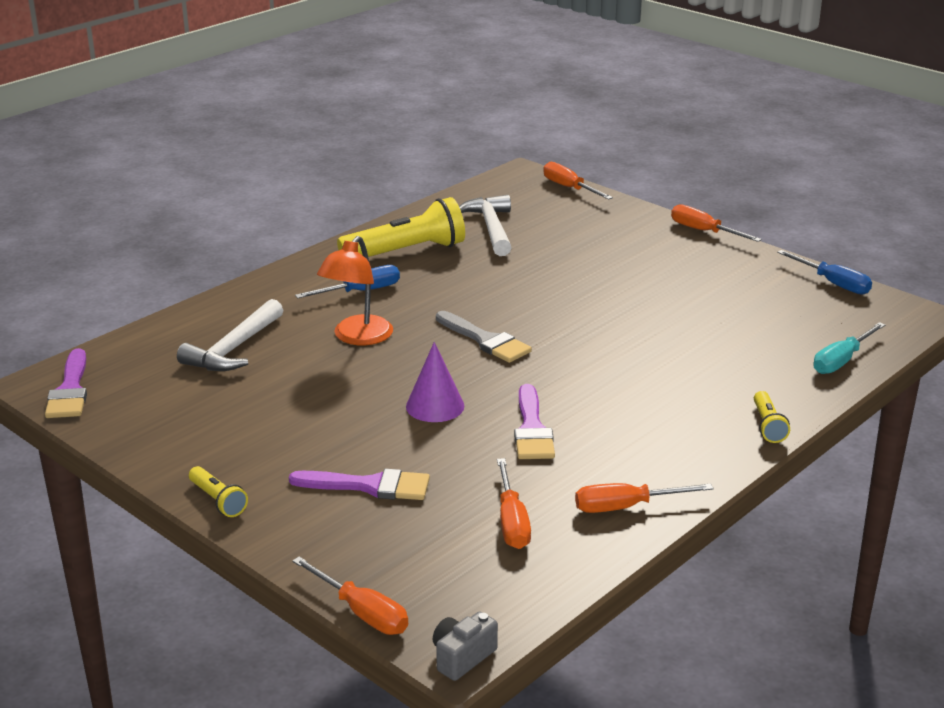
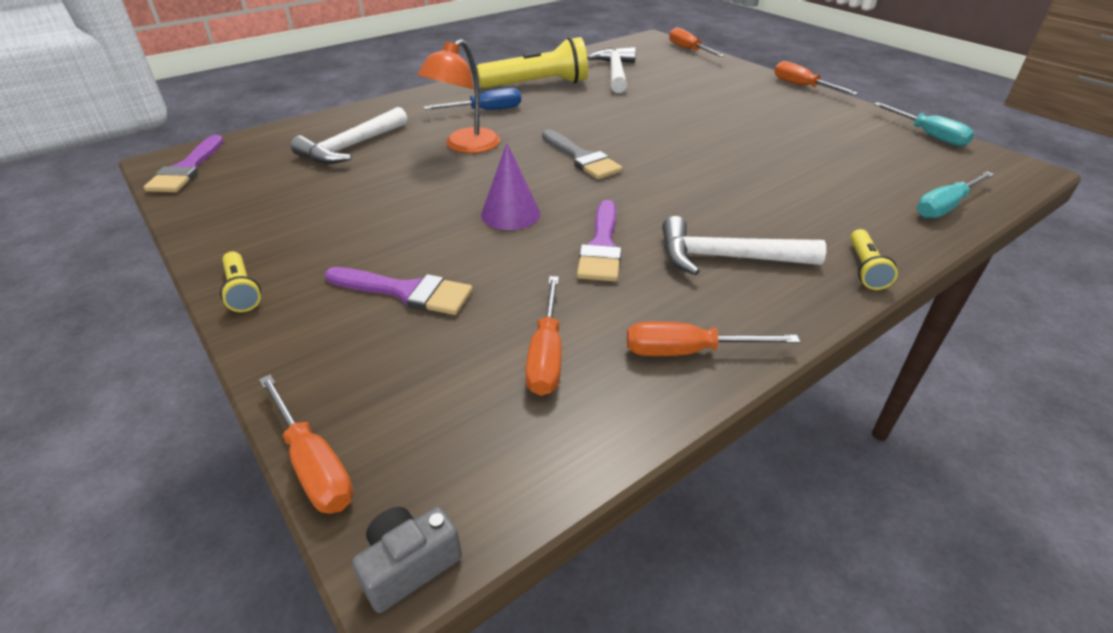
camera: 10 degrees right, 10 degrees up
(647, 428) = (727, 257): none -> white hammer
(833, 283) = (928, 135): blue screwdriver -> turquoise screwdriver

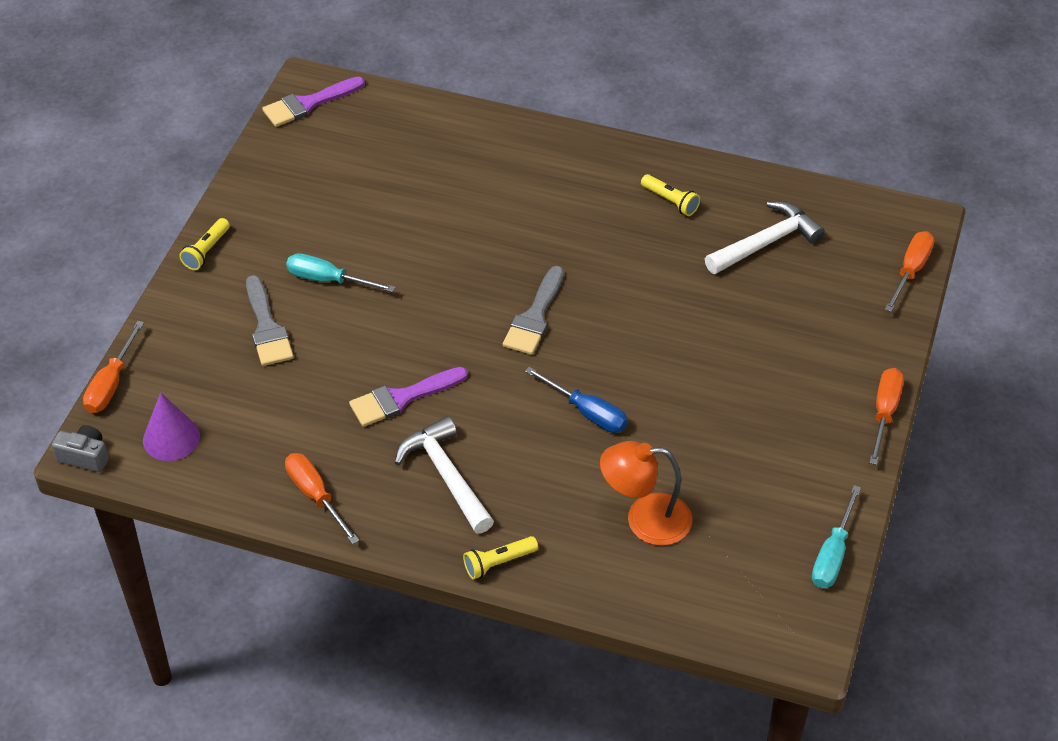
camera: 55 degrees right, 10 degrees up
(351, 147) = (423, 165): white hammer -> none
(406, 292) = (267, 327): purple brush -> grey brush
(465, 146) = (487, 231): orange lamp -> orange lamp (645, 520)
(485, 110) = (571, 201): blue screwdriver -> blue screwdriver (587, 412)
(510, 214) = (404, 323): purple cone -> purple cone (171, 438)
(537, 85) = (670, 201): yellow flashlight -> yellow flashlight, size x0.48
(546, 354) = (260, 429): orange screwdriver -> none
(945, 207) = (659, 596): turquoise screwdriver -> turquoise screwdriver (328, 280)

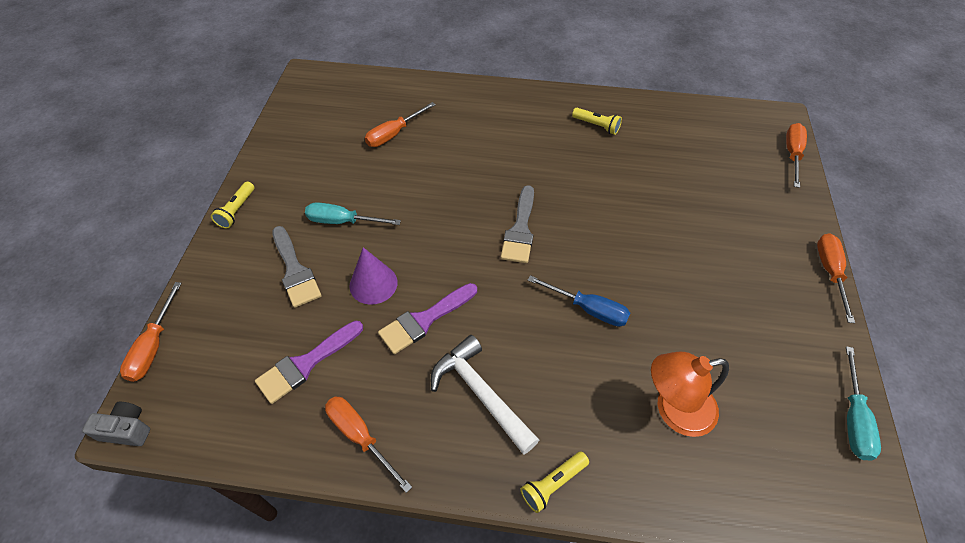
camera: 10 degrees left, 5 degrees up
(171, 438) = (213, 395): purple cone -> purple cone (373, 284)
(308, 104) = (309, 88): purple brush -> purple brush (306, 364)
(407, 180) = (394, 134): none -> orange screwdriver
(766, 243) = (678, 147): white hammer -> none

